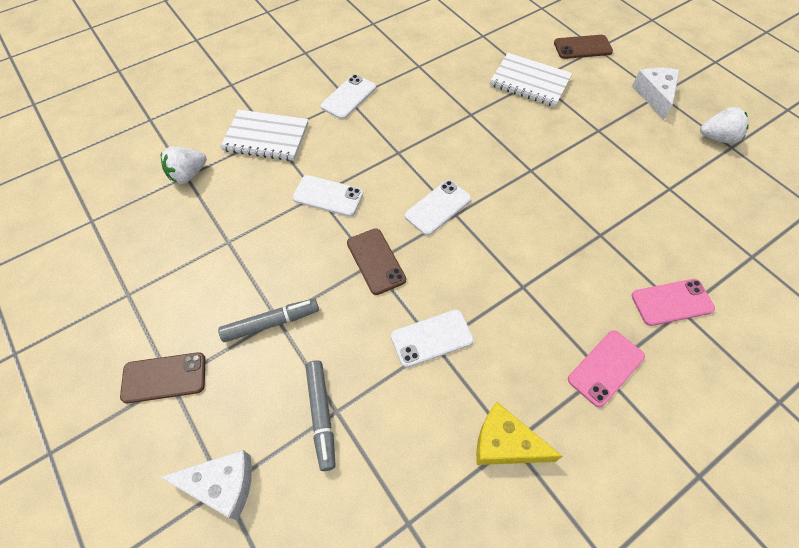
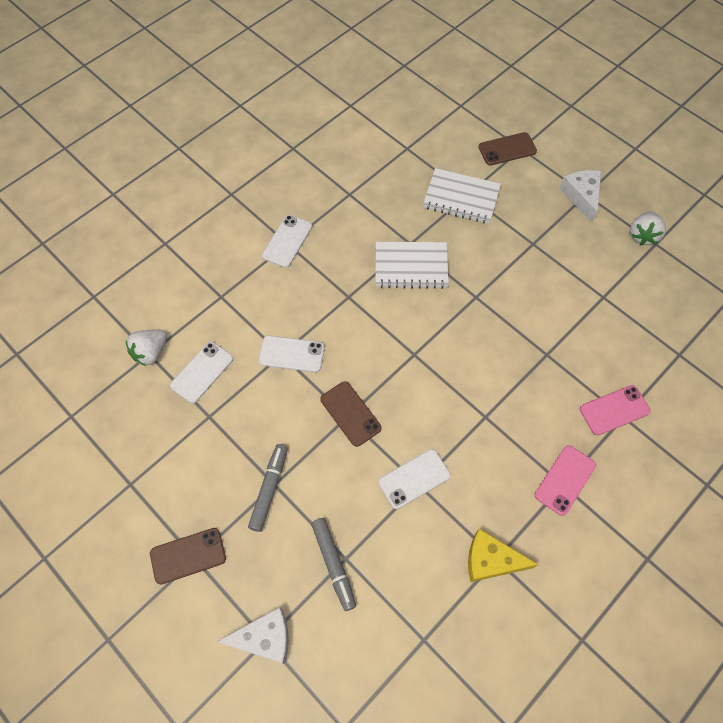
camera: 10 degrees left, 5 degrees up
(266, 137) = (216, 299): white notebook -> white notebook (411, 266)
(270, 323) = (269, 489): grey marker -> grey marker turned 45 degrees counterclockwise
(438, 207) = (396, 350): white phone -> white phone (202, 372)
(717, 137) = (642, 235): white strawberry -> white strawberry turned 120 degrees clockwise

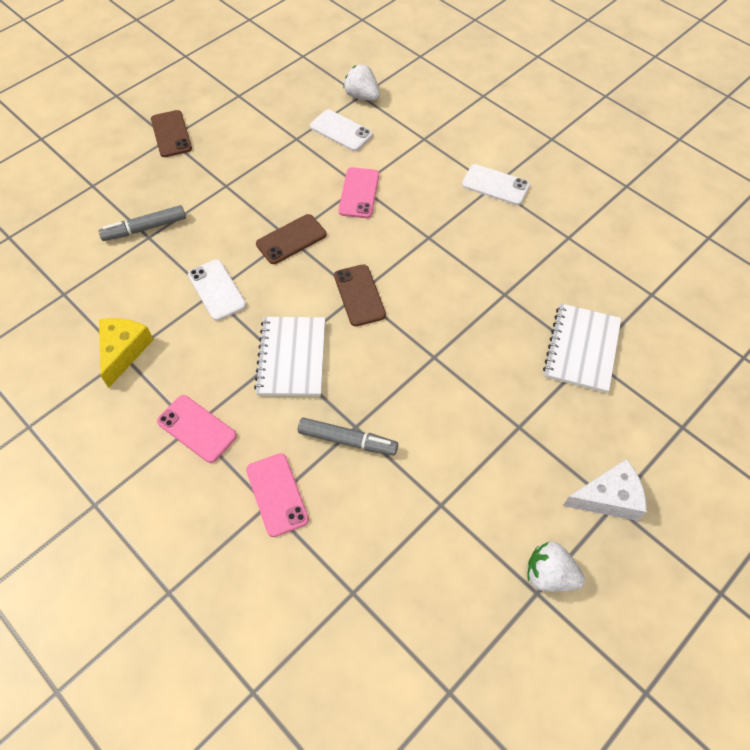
camera: 90 degrees right, 5 degrees down
(264, 638) = (93, 184): white cheese -> none
(269, 489) = (221, 182): grey marker -> grey marker (347, 440)
(291, 354) = (359, 193): white phone -> pink phone
(411, 266) = (472, 294): white notebook -> white notebook (291, 358)
(507, 149) = (676, 408): brown phone -> brown phone (359, 295)

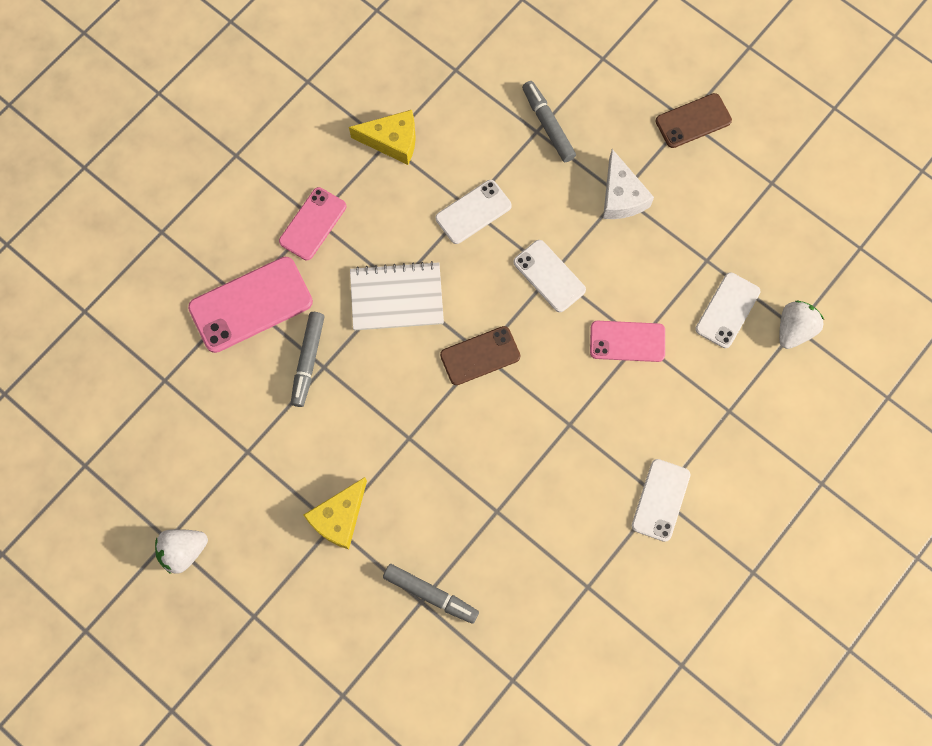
camera: 85 degrees right, 15 degrees up
(277, 494) = (251, 305): pink phone -> pink phone, size x1.56
(291, 239) = (549, 276): brown phone -> white phone
(511, 420) = (339, 518): none -> yellow cheese
(549, 575) = (183, 551): white strawberry -> white strawberry turned 135 degrees counterclockwise
(581, 349) = (430, 594): white notebook -> grey marker
(608, 498) = (260, 611): white cheese -> white cheese (621, 196)

